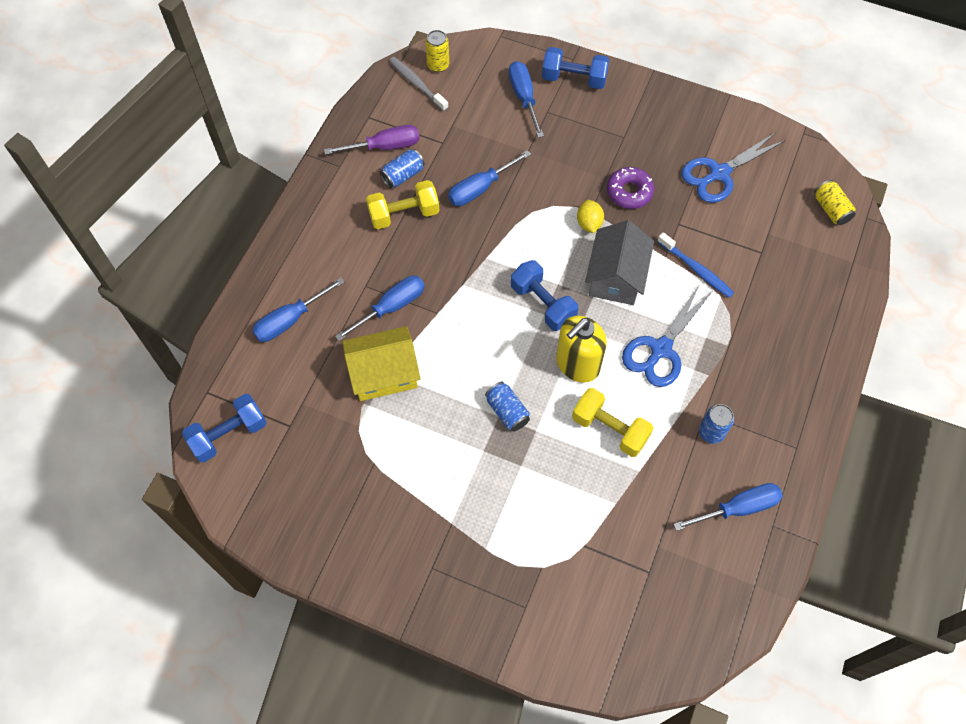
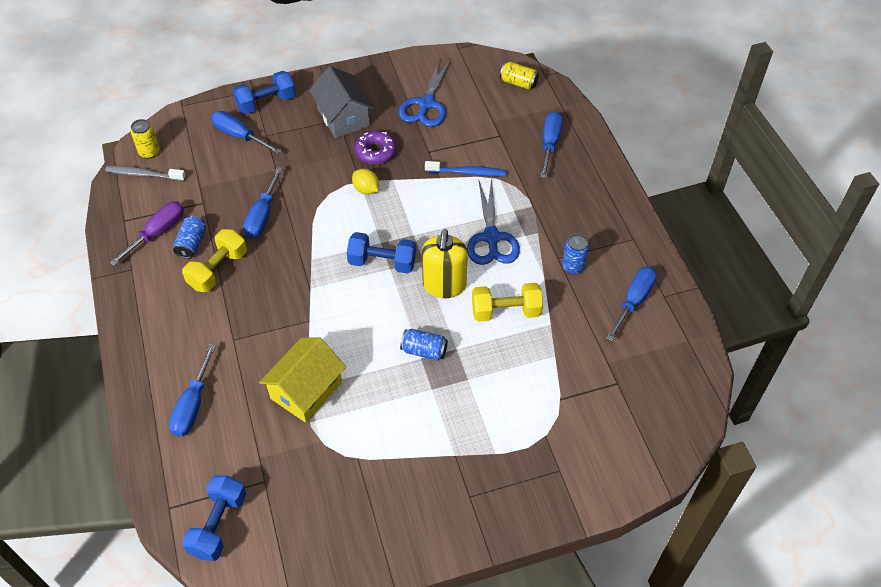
camera: 40 degrees left, 10 degrees down
(391, 307) = (269, 340): blue screwdriver -> blue screwdriver (550, 144)
(616, 277) = (417, 212): grey house -> grey house (343, 117)

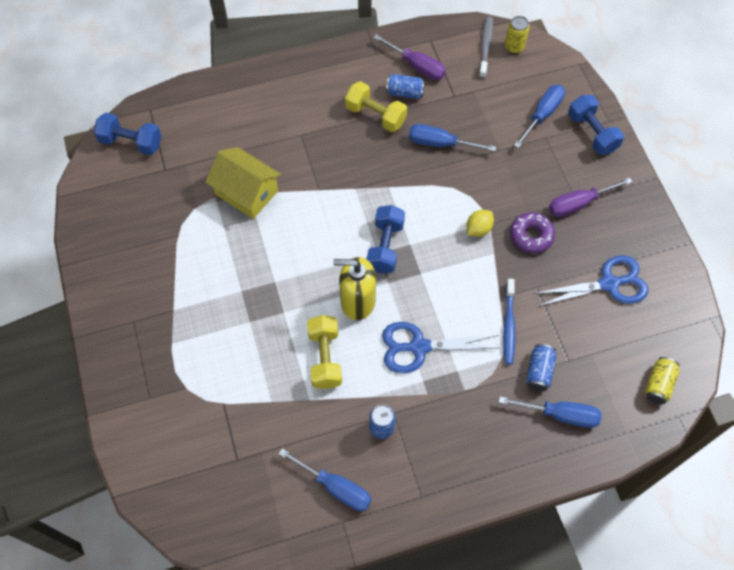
camera: 90 degrees right, 10 degrees up
(193, 405) = (238, 113): blue screwdriver -> none
(343, 117) = (578, 204): grey house -> purple screwdriver
(424, 351) = (282, 284): blue can -> blue can (539, 371)
(426, 104) = (609, 284): blue scissors -> blue scissors turned 150 degrees clockwise

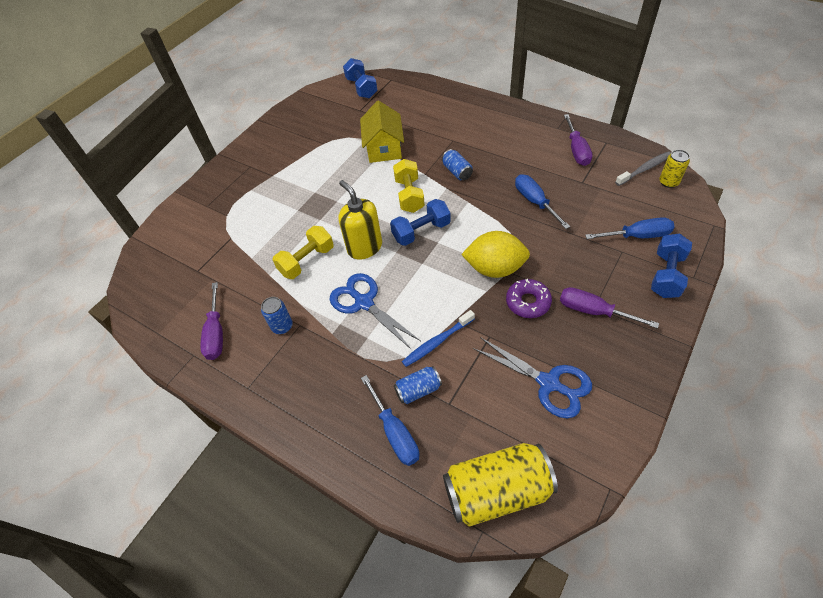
camera: 55 degrees right, 10 degrees down
(335, 487) = (216, 333): blue screwdriver -> purple screwdriver
(375, 115) = (512, 159): yellow dumbbell -> yellow dumbbell (409, 195)
(405, 93) = (548, 159): blue can -> blue can (457, 172)
(478, 229) = (495, 268): yellow lemon -> yellow lemon, size x1.90
(658, 384) = (497, 491): yellow can -> yellow can, size x2.01

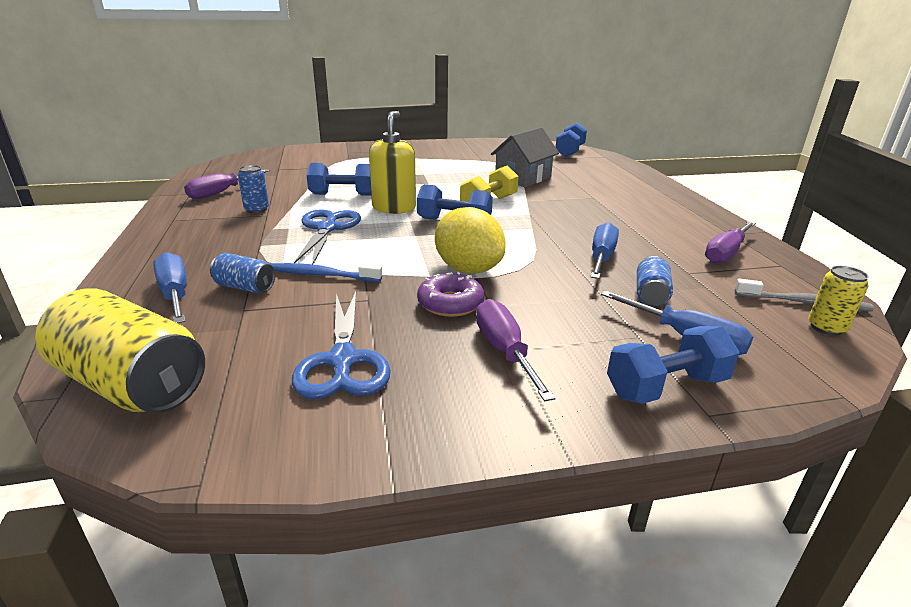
camera: 40 degrees right, 25 degrees down
(307, 261) = (343, 195): yellow dumbbell -> blue dumbbell
(384, 148) = (523, 178): yellow house -> grey house
(395, 432) = (175, 294): blue screwdriver -> blue screwdriver turned 135 degrees clockwise
(457, 172) = (559, 211): blue can -> blue can (650, 294)

